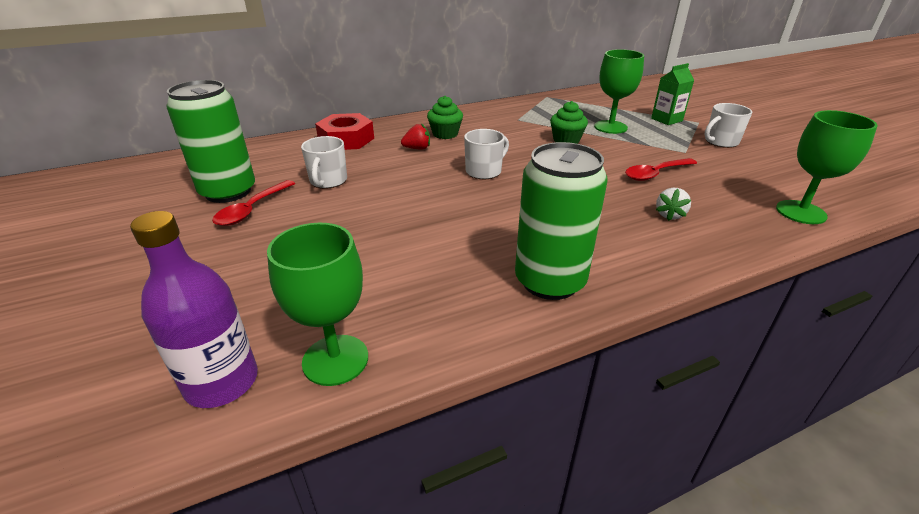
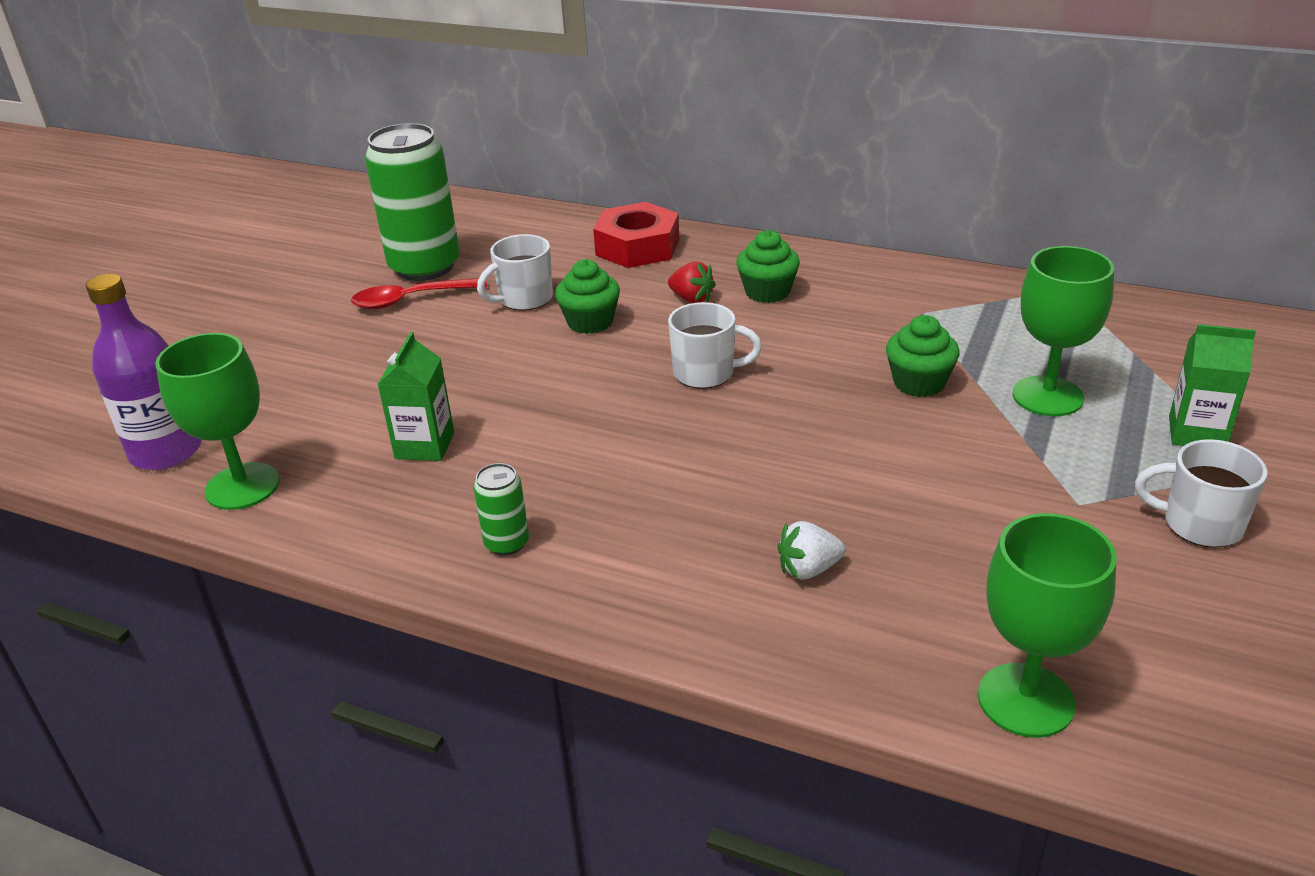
camera: 50 degrees right, 0 degrees up
(387, 176) = (590, 322): none -> green cupcake
(413, 268) = (425, 446): none -> green carton
(550, 281) = (507, 543): green can -> green can, size x0.44
(655, 174) = (932, 507): red spoon -> none

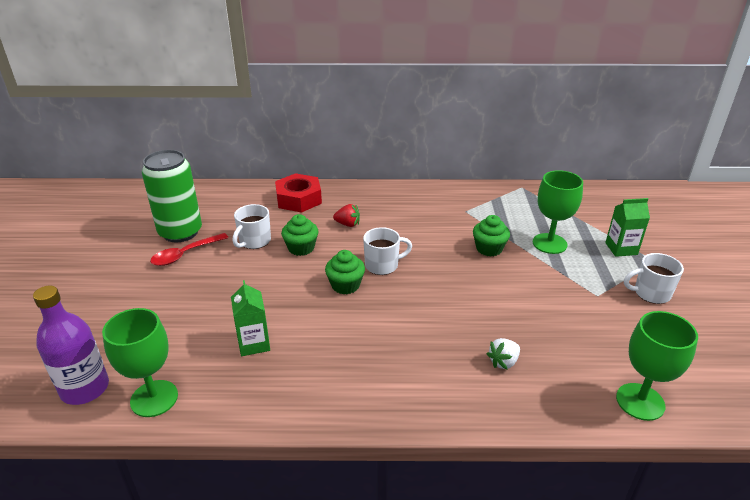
camera: 25 degrees left, 0 degrees up
(507, 543) = (340, 390): green can -> none
(767, 292) = (384, 213): green cupcake -> green cupcake (345, 285)

